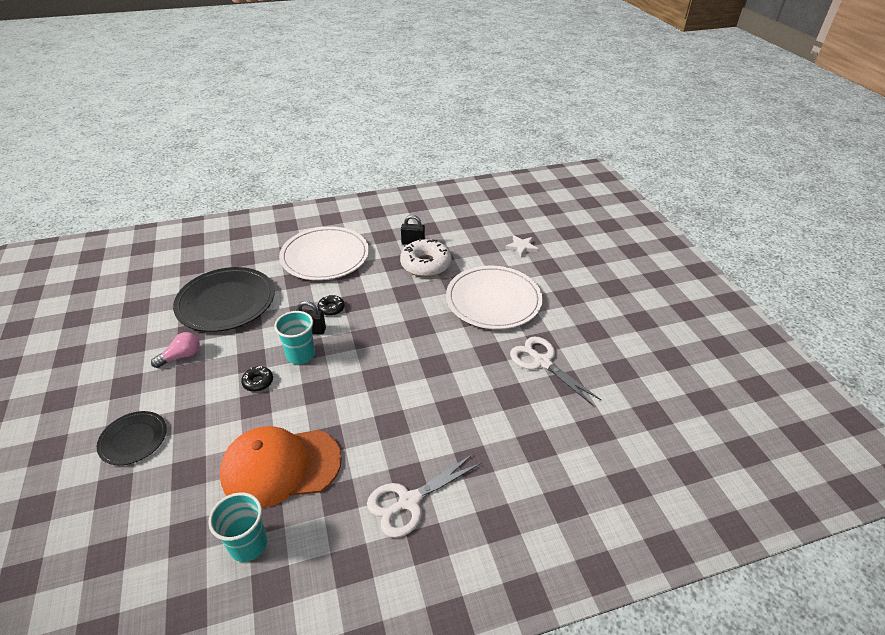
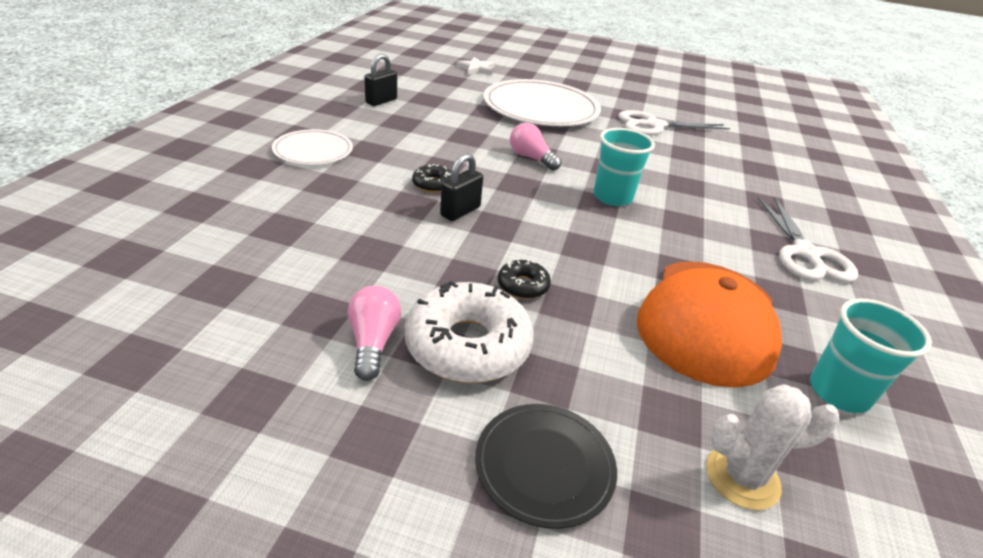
camera: 60 degrees left, 5 degrees down
(157, 511) = (742, 477): none -> white cactus
(226, 302) = (289, 254): black plate -> none
(300, 355) = (502, 235): turquoise cup -> turquoise cup (612, 197)
(325, 256) = (313, 151): white plate -> white plate, size x0.53
(407, 327) = (531, 158): none -> pink light bulb
(425, 264) = (433, 111): white donut -> white donut (467, 345)

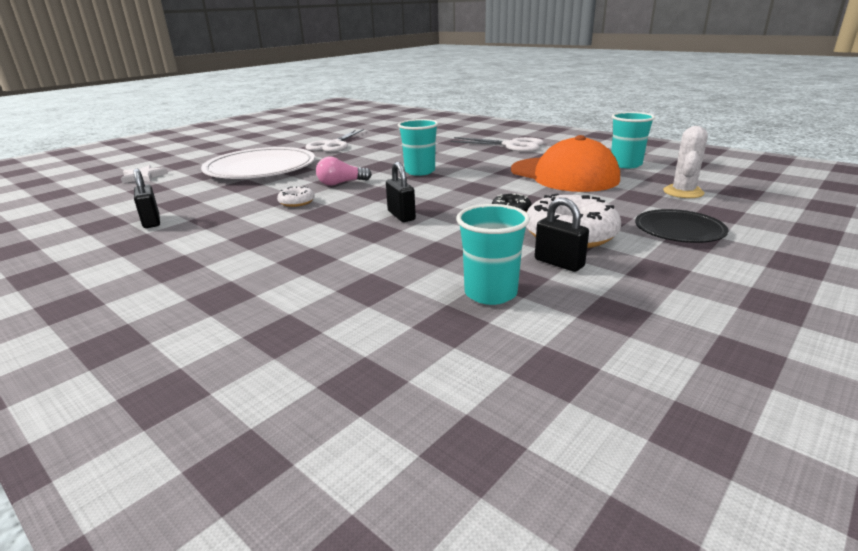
camera: 60 degrees left, 10 degrees down
(284, 300) = (490, 293): none -> turquoise cup
(313, 151) = (223, 263): white plate -> none
(373, 342) = (559, 263): pink light bulb -> black padlock
(433, 184) = (349, 219): black donut -> none
(462, 148) = (297, 202): none -> white donut

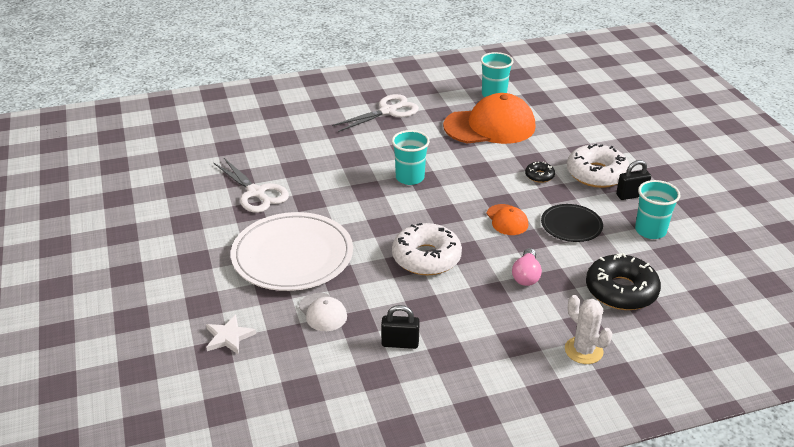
camera: 60 degrees left, 10 degrees up
(187, 191) = (323, 312): none -> white cap
(297, 202) = (426, 257): white donut -> white donut, size x2.08
(318, 303) = (621, 291): none -> black donut
(341, 183) = (399, 224): pink light bulb -> pink light bulb (526, 275)
(401, 215) = (507, 220): black padlock -> orange cap
(679, 230) = (619, 139): black plate -> black plate (571, 225)
(683, 192) = (567, 107): white cactus -> white cactus (583, 350)

